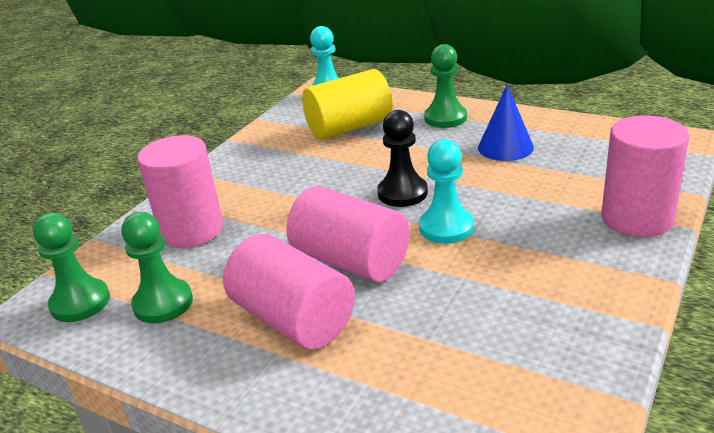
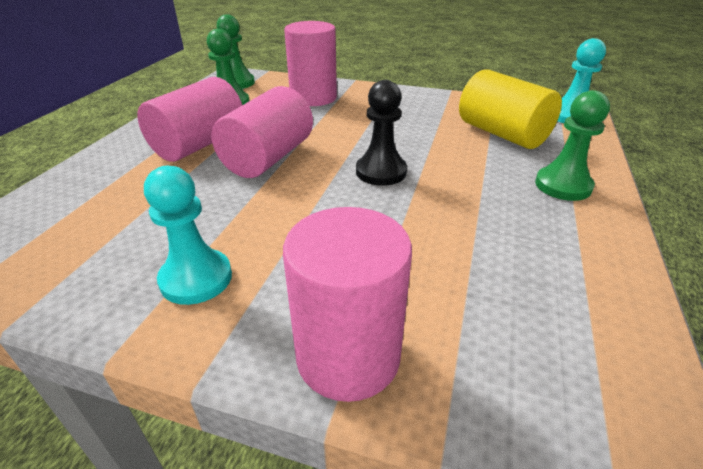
camera: 75 degrees right, 5 degrees up
(446, 227) = (319, 200): turquoise pawn -> turquoise pawn (196, 278)
(505, 147) = (510, 232): blue cone -> none

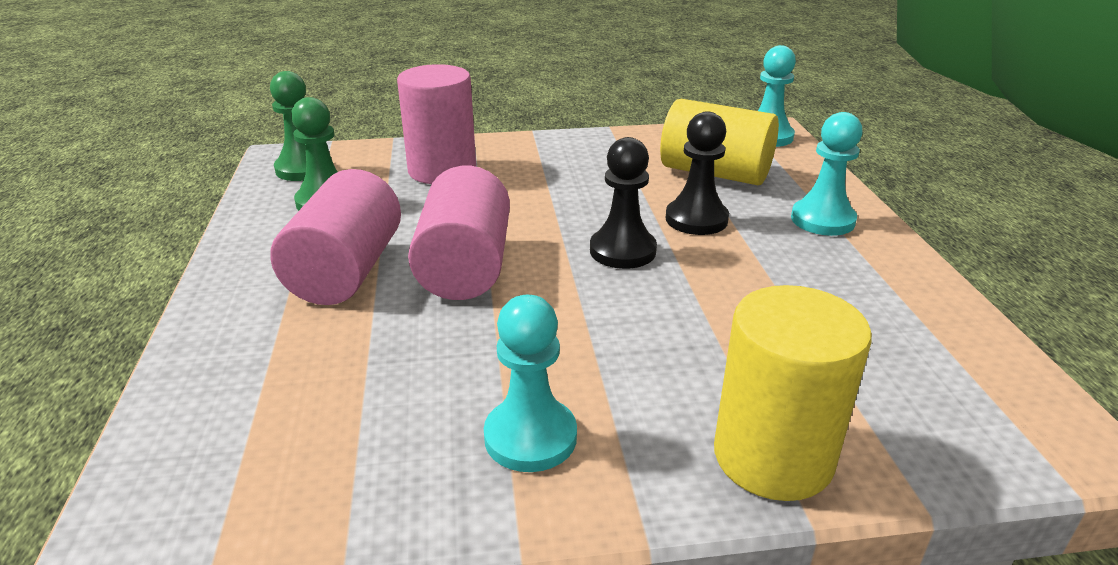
camera: 25 degrees left, 5 degrees down
(348, 356) = (773, 457): pink cylinder -> yellow cylinder
(456, 163) = (696, 219): none -> black pawn
(563, 185) = (822, 220): green pawn -> turquoise pawn

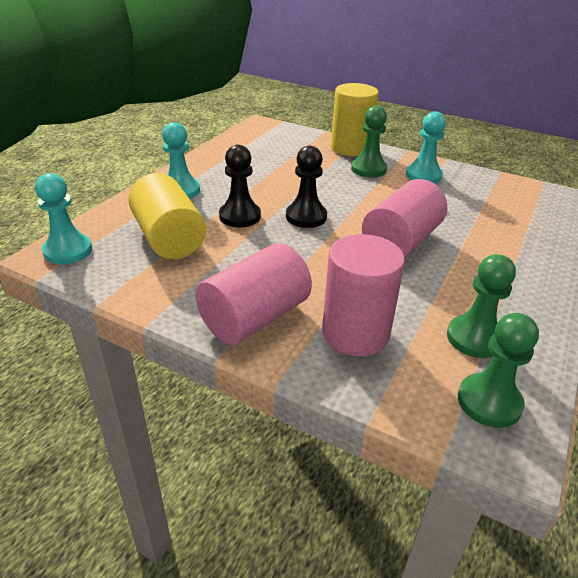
camera: 145 degrees left, 5 degrees up
(346, 271) = (474, 266): pink cylinder -> pink cylinder (255, 317)
(653, 397) = (368, 169): none -> green pawn

